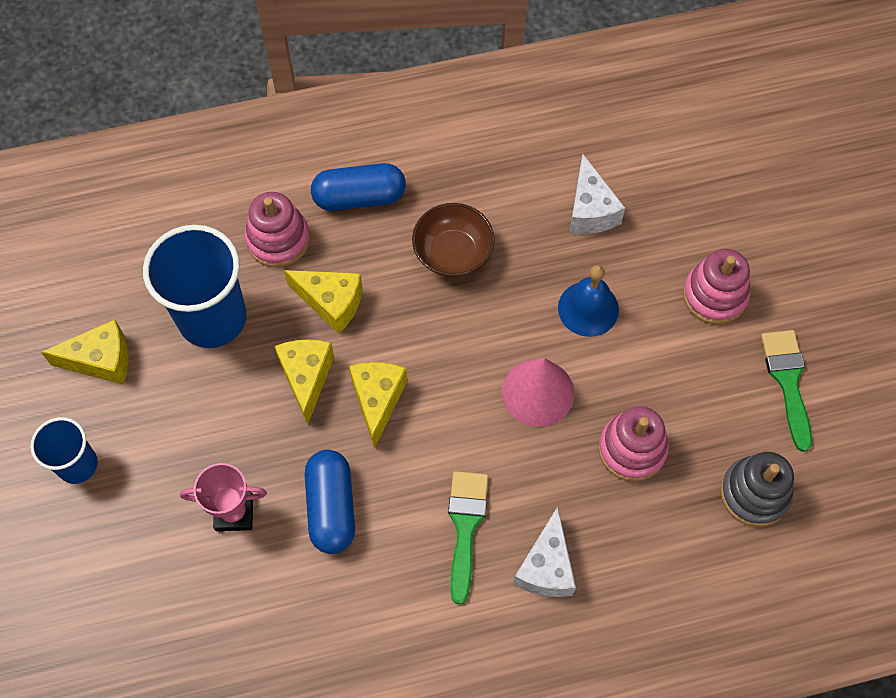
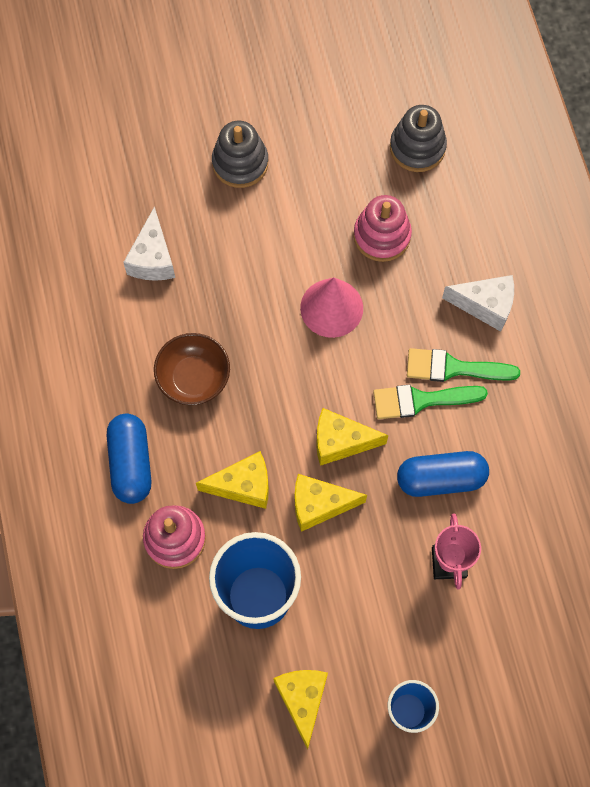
camera: 90 degrees left, 5 degrees up
(331, 303) = (243, 485): yellow cheese -> yellow cheese turned 60 degrees clockwise
(588, 308) = (252, 264): blue bell -> none
(590, 210) = (153, 258): white cheese -> white cheese turned 105 degrees clockwise
(714, 295) = (240, 163): pink stacking toy -> grey stacking toy
(787, 381) = (320, 114): green brush -> green brush (421, 400)

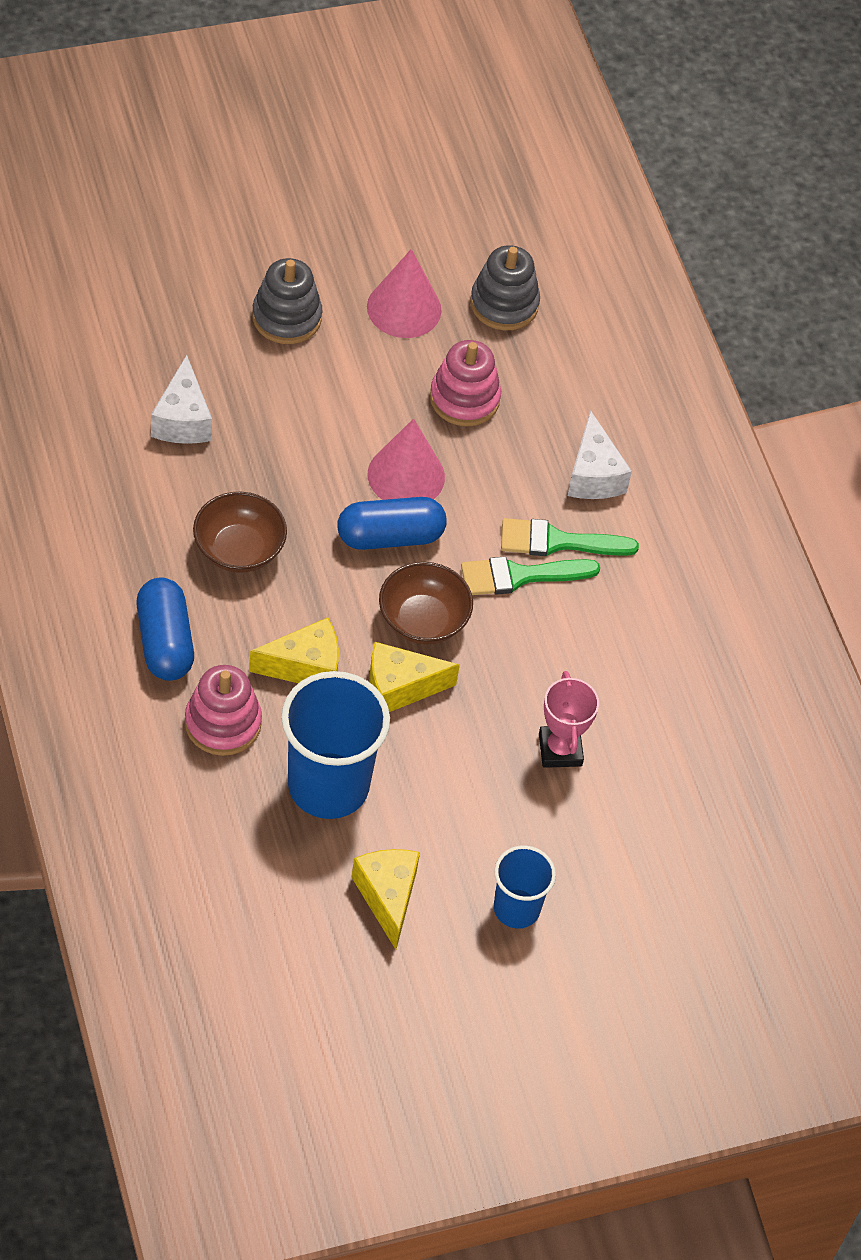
camera: 10 degrees left, 15 degrees down
(335, 153) = (404, 308): none -> pink cone
(340, 442) = (423, 620): yellow cheese -> brown bowl
(440, 478) = (547, 660): blue capsule -> blue capsule (390, 536)
(485, 305) = (593, 475): white cheese -> white cheese turned 75 degrees clockwise

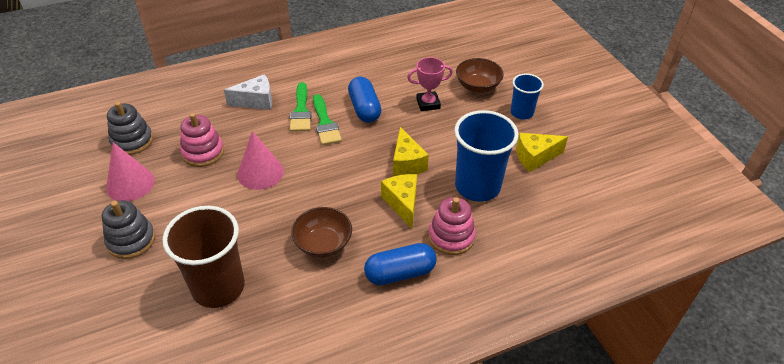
camera: 90 degrees left, 10 degrees down
(182, 419) = (218, 287): white cheese -> brown cup
(390, 536) = (305, 175): blue capsule -> blue capsule (364, 109)
(423, 620) = (360, 157): brown bowl -> brown bowl (477, 86)

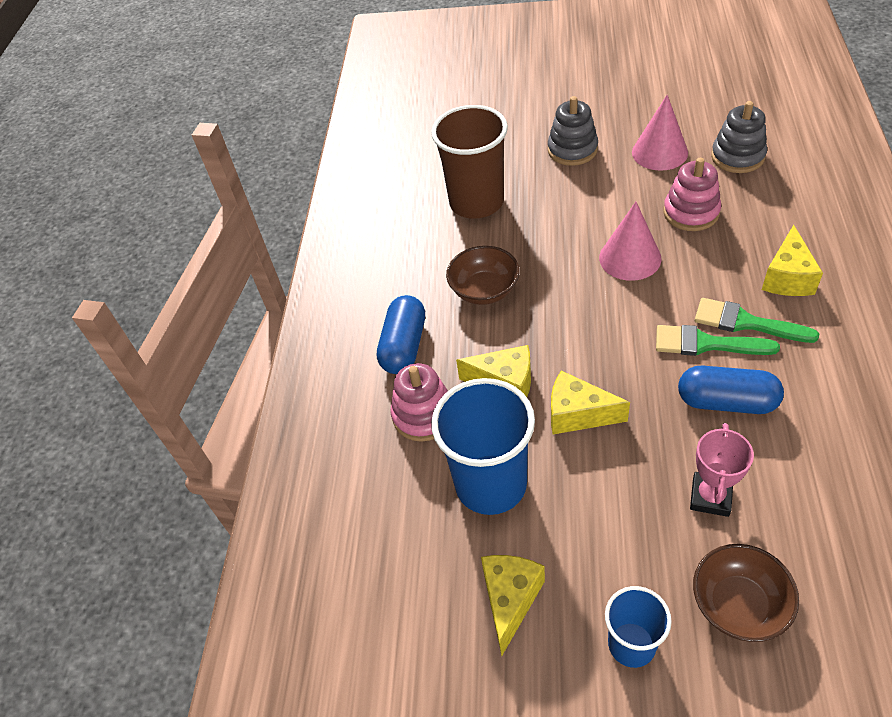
camera: 125 degrees right, 5 degrees up
(256, 101) = (787, 277): white cheese -> yellow cheese

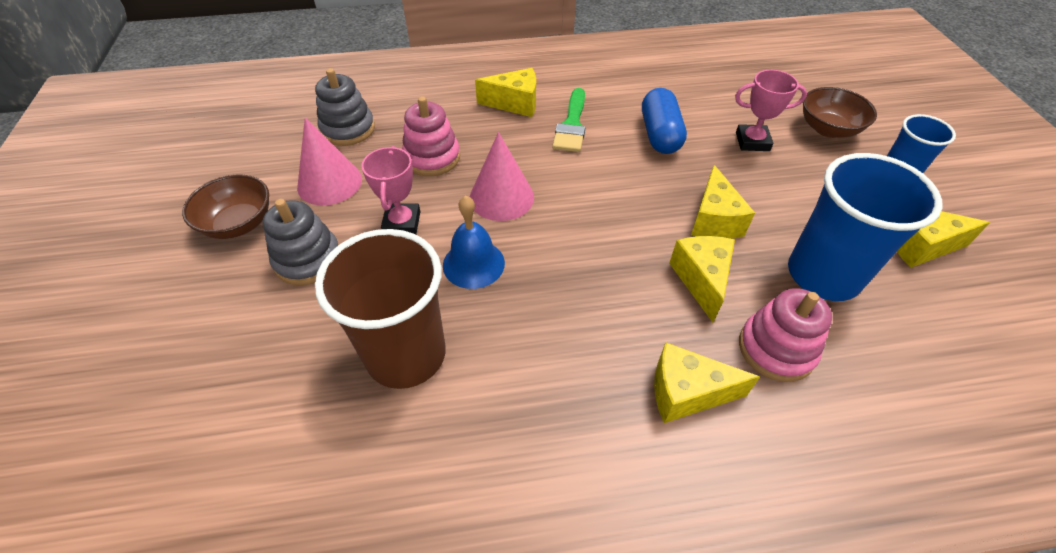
camera: 110 degrees left, 0 degrees up
(404, 346) = (686, 393): blue capsule -> yellow cheese
(484, 290) = (572, 319): brown bowl -> brown bowl (239, 223)
(552, 237) = (473, 264): none -> blue bell
(605, 196) = (402, 223): none -> pink trophy
(706, 344) = (602, 146): green brush -> none

